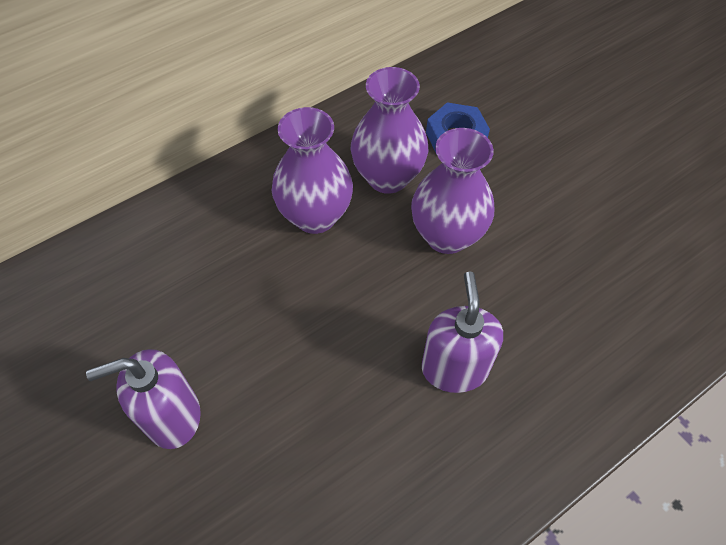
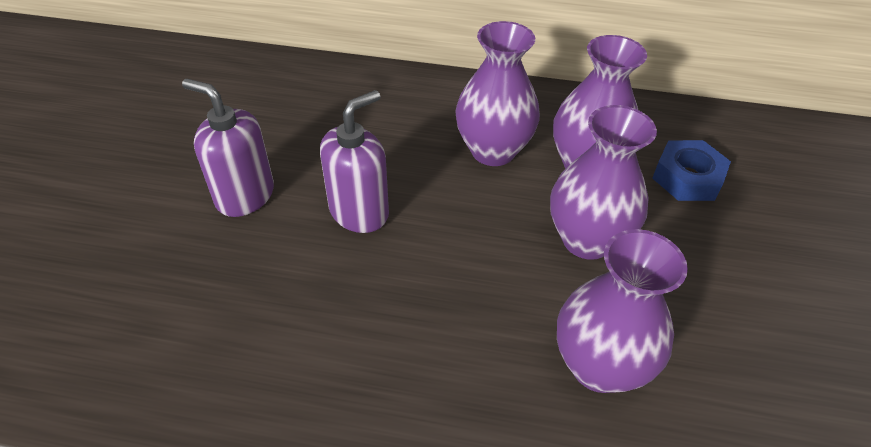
camera: 45 degrees right, 10 degrees down
(454, 368) = (470, 335): purple soap dispenser -> purple soap dispenser (359, 211)
(540, 317) = (599, 366): none -> purple vase

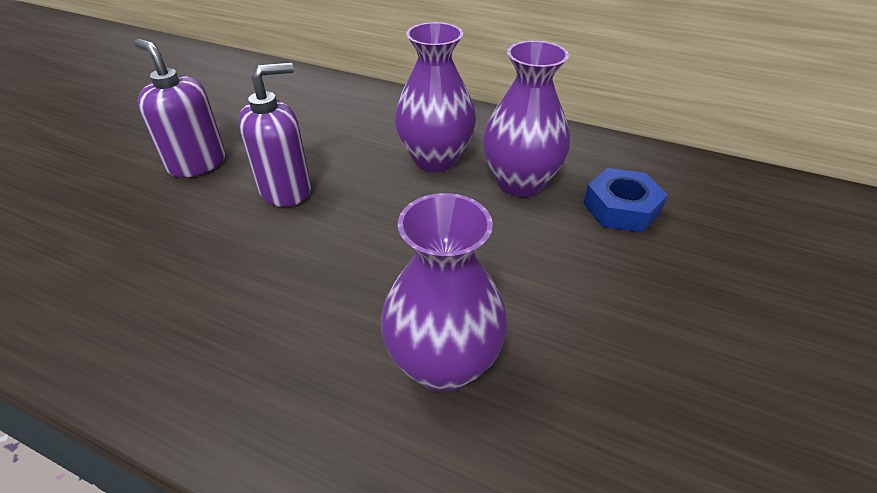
camera: 15 degrees right, 5 degrees down
(587, 240) = (489, 246): purple vase -> none

